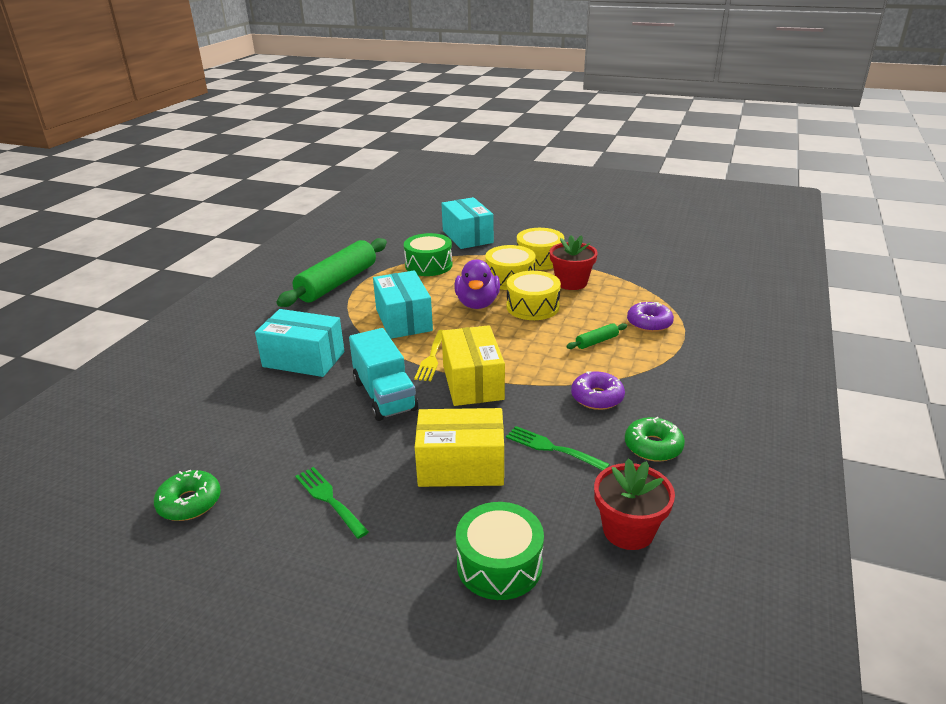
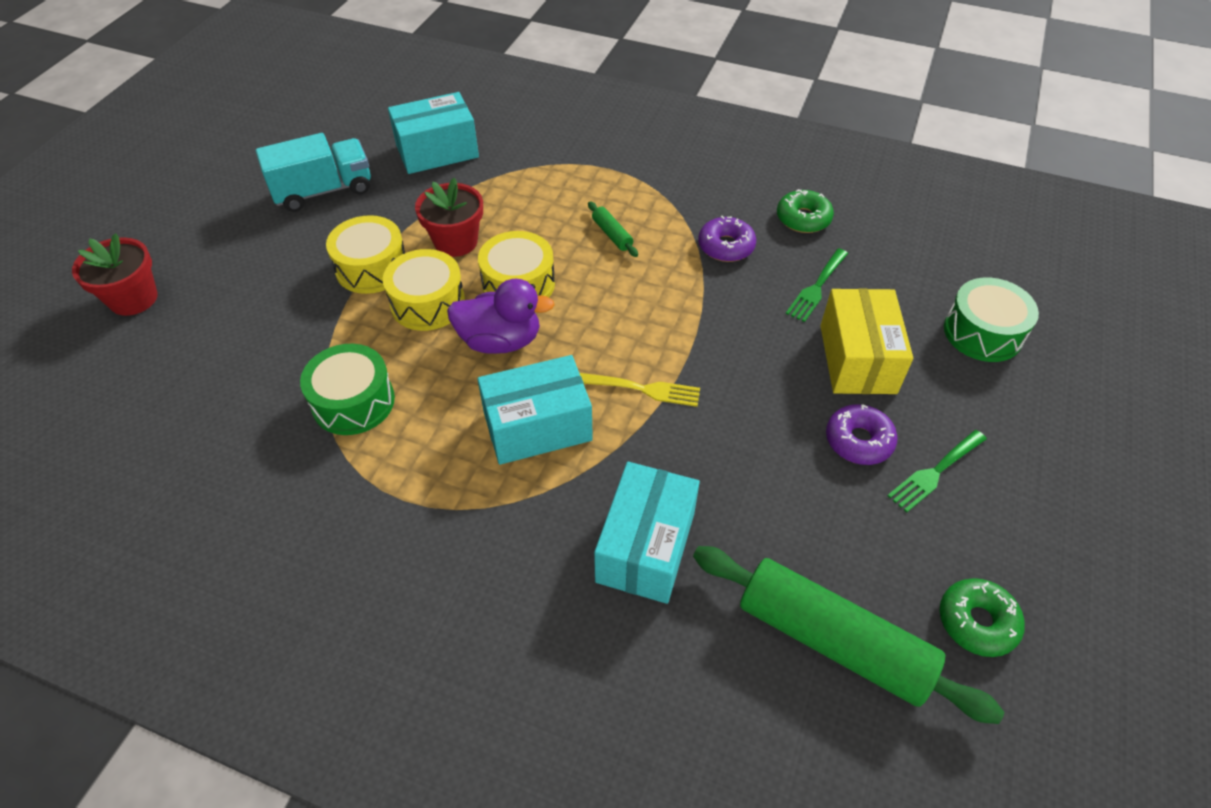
camera: 90 degrees left, 20 degrees up
(337, 283) = (388, 534): green rolling pin -> green rolling pin (832, 641)
(384, 395) = (734, 436): turquoise truck -> turquoise truck (323, 191)
(467, 236) = (252, 351): turquoise box -> turquoise box (437, 151)
(472, 382) = (701, 348): yellow box -> none
(628, 530) = (918, 249): red flower pot -> red flower pot (133, 299)
(649, 323) = (573, 188): purple donut -> purple donut (858, 441)

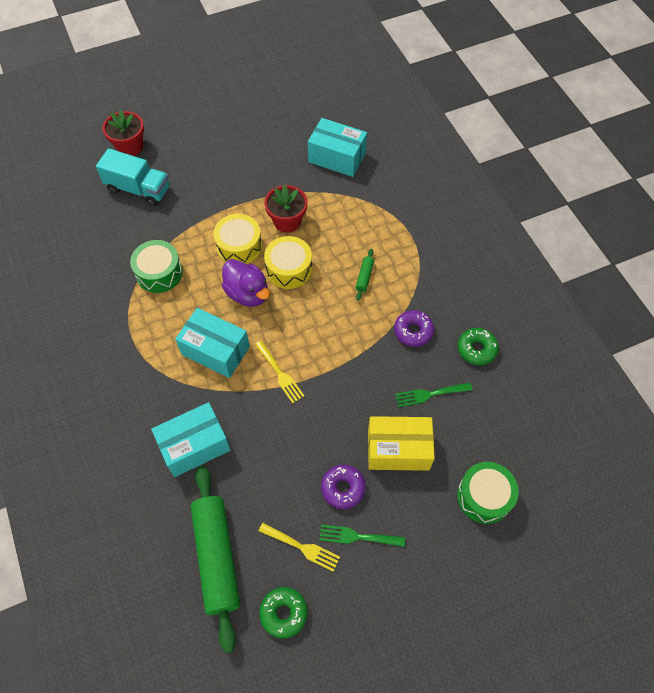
camera: 45 degrees right, 10 degrees up
(323, 191) = (260, 143): turquoise truck -> turquoise truck (138, 189)
(372, 268) = (236, 206): yellow drum -> none
(857, 359) = (398, 449): yellow box -> yellow box turned 45 degrees clockwise
(901, 536) = (302, 547): none -> yellow fork

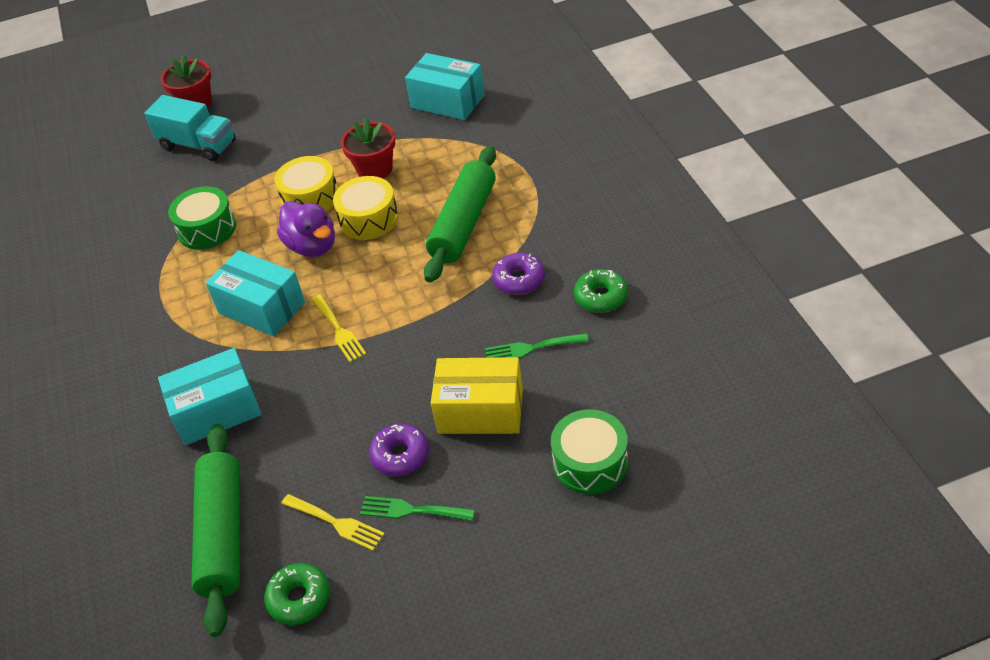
camera: 10 degrees right, 15 degrees down
(364, 277) = (464, 224): green rolling pin -> green rolling pin, size x2.43

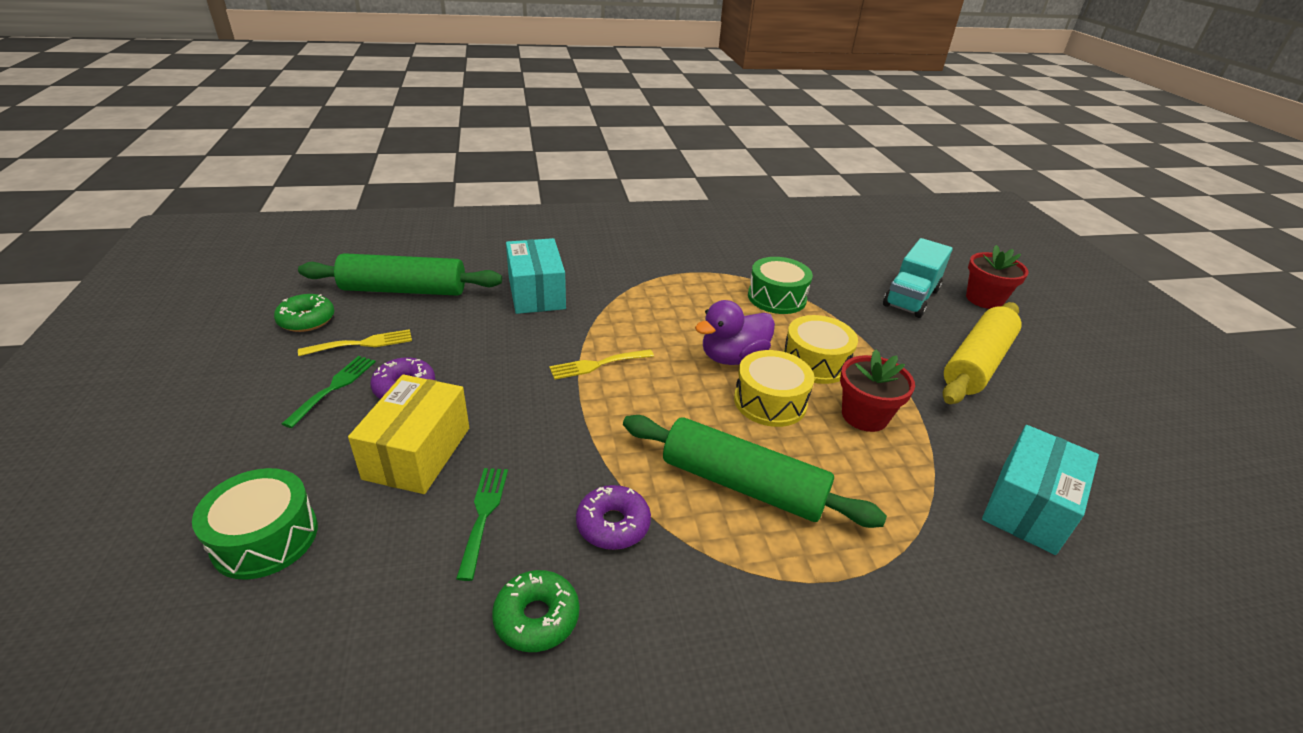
camera: 90 degrees right, 10 degrees down
(262, 308) = (652, 321): turquoise box -> none
(296, 113) = (977, 364): none -> yellow rolling pin
(336, 523) = (362, 343): yellow fork -> yellow fork turned 150 degrees counterclockwise

